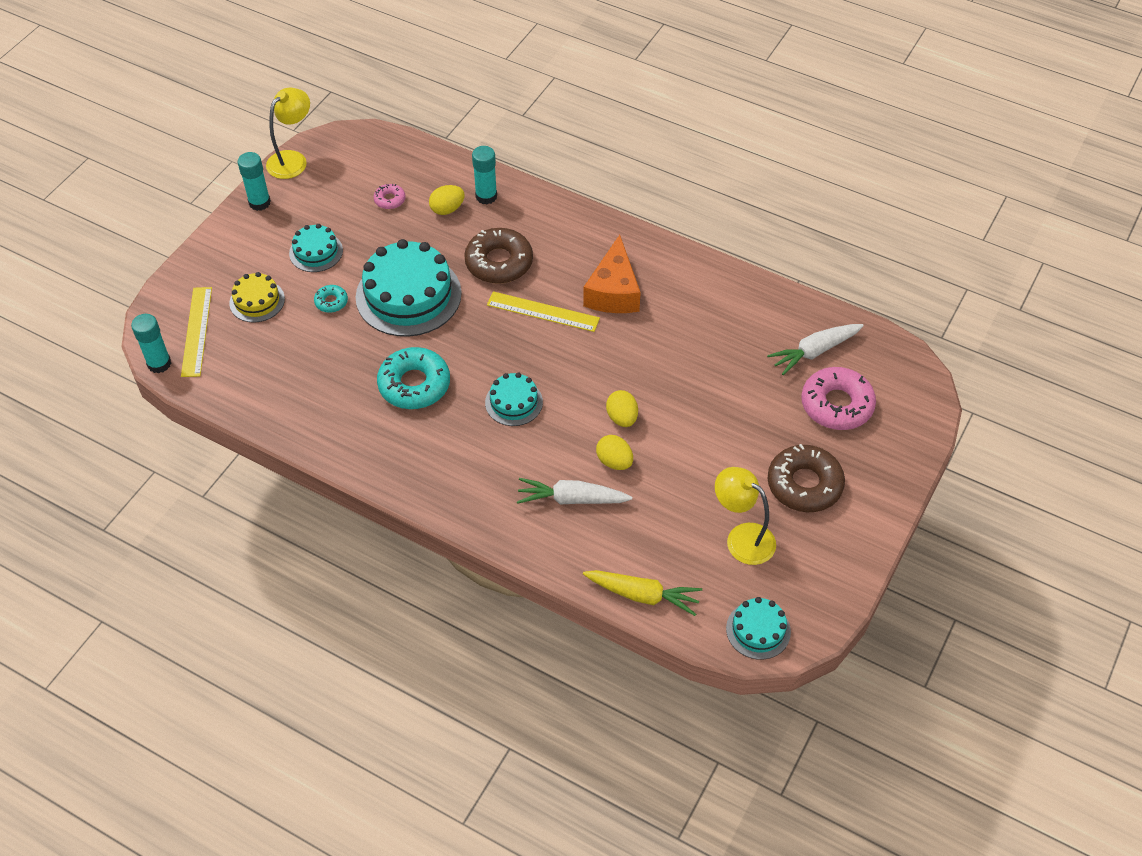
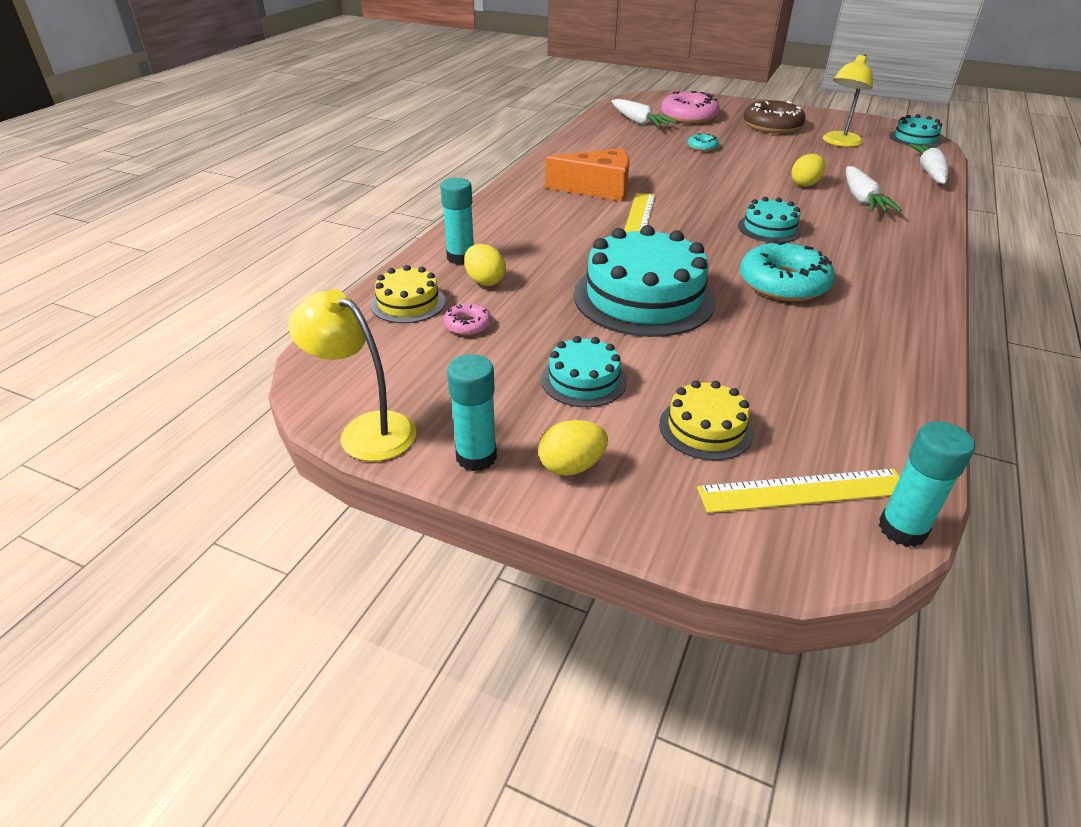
camera: 95 degrees left, 15 degrees down
(331, 302) = (678, 355): turquoise donut -> turquoise donut (702, 147)
(423, 170) = (408, 303): none -> yellow cake
(499, 262) = (572, 245): brown donut -> none
(622, 418) = (753, 182): yellow egg -> yellow egg (571, 466)
(643, 595) = (929, 172): yellow carrot -> white carrot

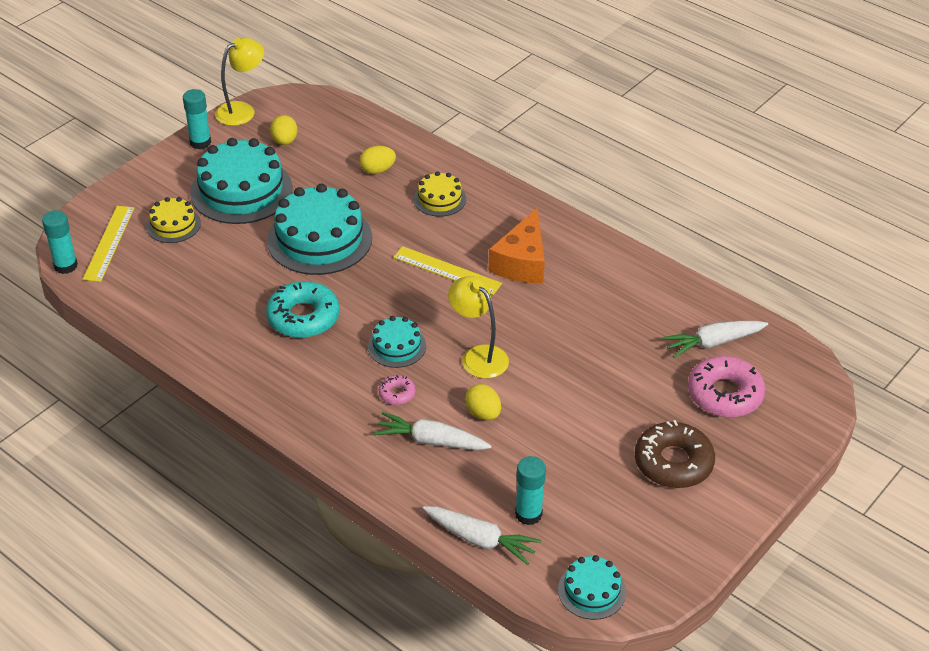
camera: 105 degrees right, 5 degrees up
(408, 303) = (364, 134): yellow cake -> yellow cake (439, 199)
(461, 257) = (418, 164): turquoise glue stick -> turquoise glue stick (528, 514)
(467, 325) = (324, 155): pink donut -> pink donut (397, 393)
(571, 466) = (174, 171): yellow egg -> yellow egg (284, 141)
(583, 380) = (241, 190): turquoise cake -> turquoise cake, size x1.93
(702, 147) = (613, 370): turquoise donut -> none
(839, 143) = (596, 502): yellow lamp -> yellow lamp (478, 356)

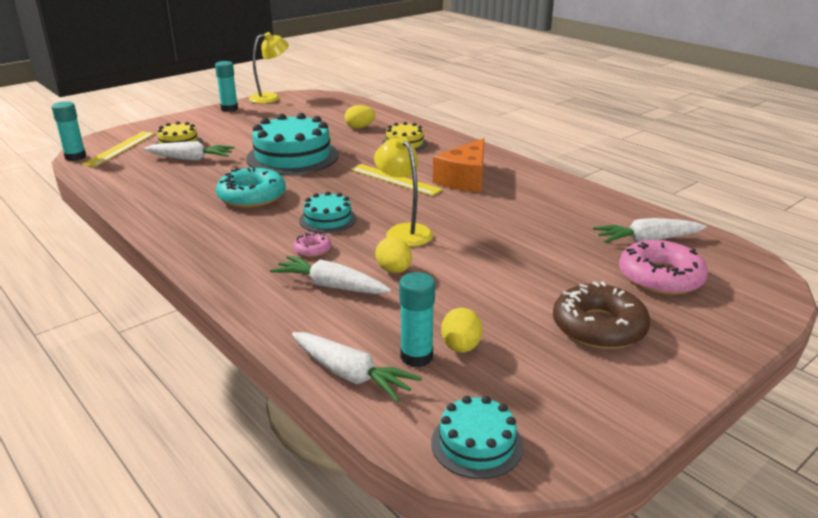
camera: 10 degrees right, 15 degrees down
(204, 256) = (191, 159): none -> white carrot
(241, 190) = (245, 130): turquoise cake -> none
(284, 141) = (294, 111): yellow egg -> yellow egg (461, 347)

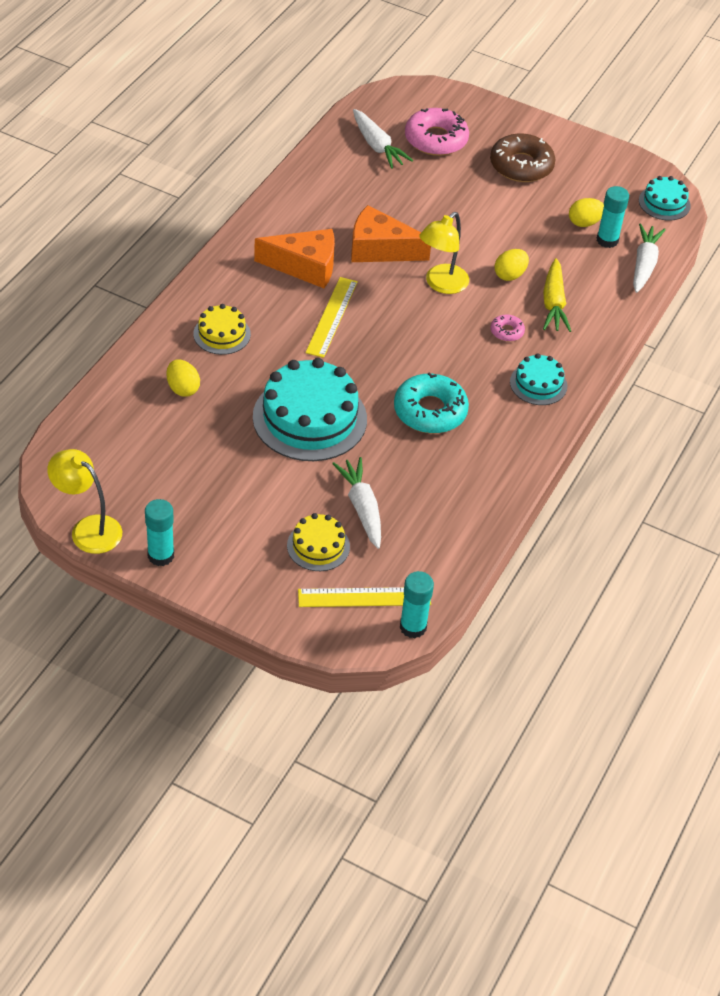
camera: 115 degrees left, 20 degrees up
(328, 219) = (447, 339): turquoise cake -> turquoise cake (538, 384)
(331, 286) = (553, 303): white carrot -> yellow carrot
(472, 212) = (380, 249): none -> orange cheese

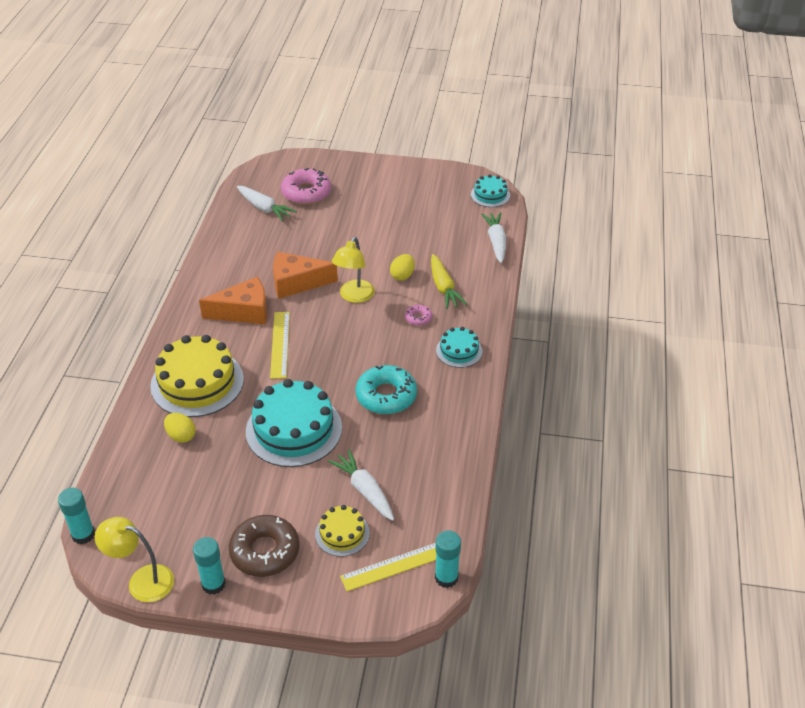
camera: 15 degrees left, 5 degrees down
(222, 334) = (197, 382): yellow cake -> yellow cake, size x1.93
(521, 165) = (377, 195): brown donut -> brown donut (265, 551)
(584, 223) = (440, 224): yellow egg -> none
(607, 240) = (462, 232): turquoise glue stick -> turquoise glue stick (83, 535)

